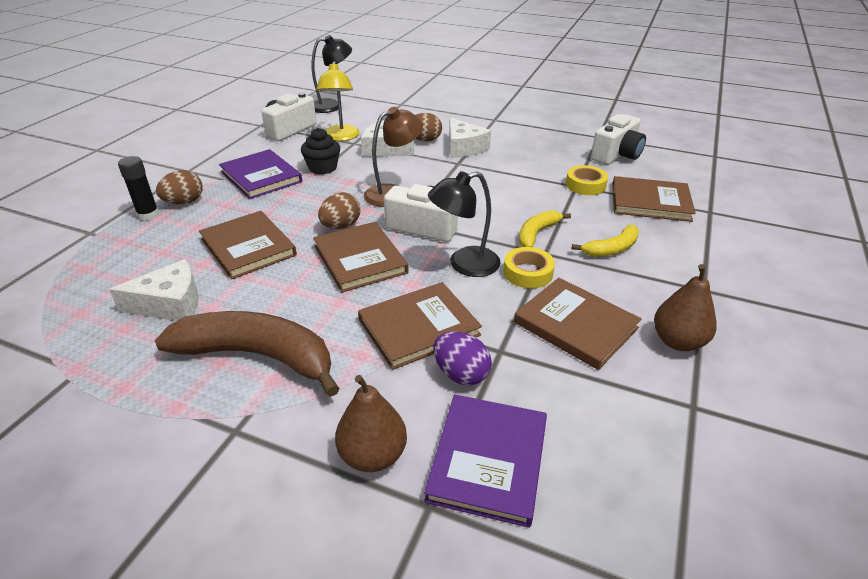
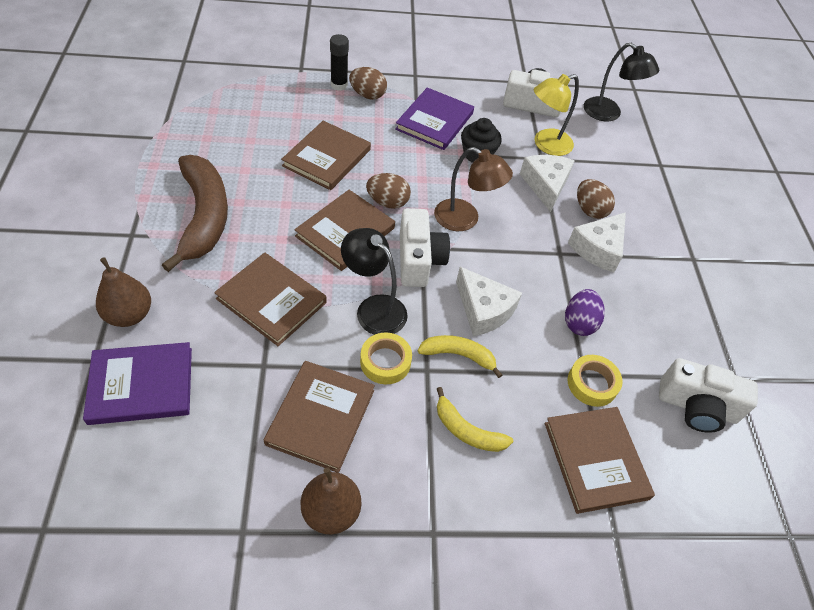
camera: 60 degrees right, 15 degrees up
(170, 304) = (240, 147): white cheese -> white cheese (483, 310)
(461, 374) = (226, 344): purple egg -> purple egg (579, 323)

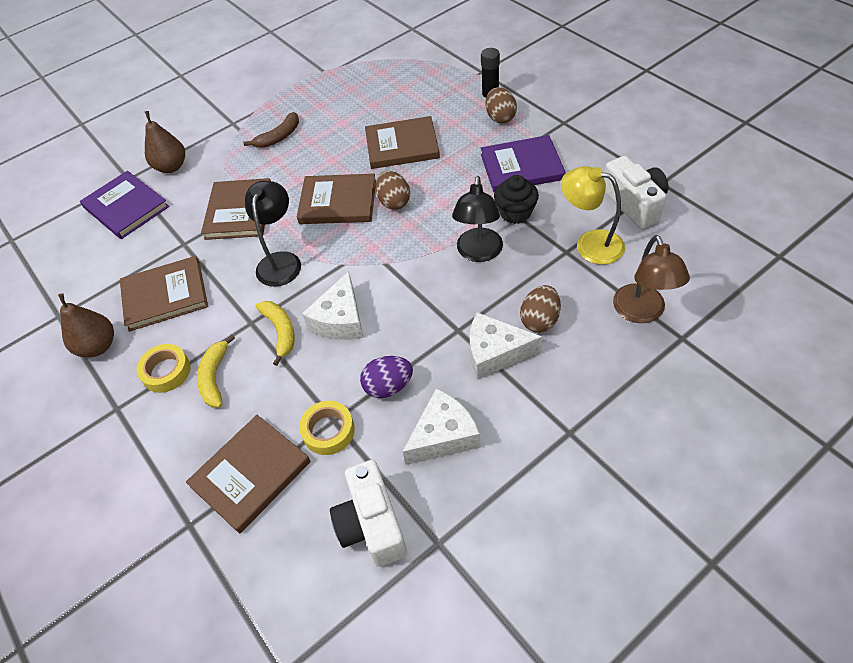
camera: 65 degrees right, 0 degrees up
(203, 217) = (279, 137): brown banana -> brown banana, size x0.51
(385, 362) = (238, 297): yellow tape -> yellow tape (166, 371)
(419, 260) = (353, 254): white camera -> none
(465, 219) = (427, 252): brown lamp -> brown lamp (642, 312)
(545, 185) = (534, 274): white cheese -> white cheese (444, 435)
(608, 114) = (704, 259): black lamp -> black lamp (478, 253)

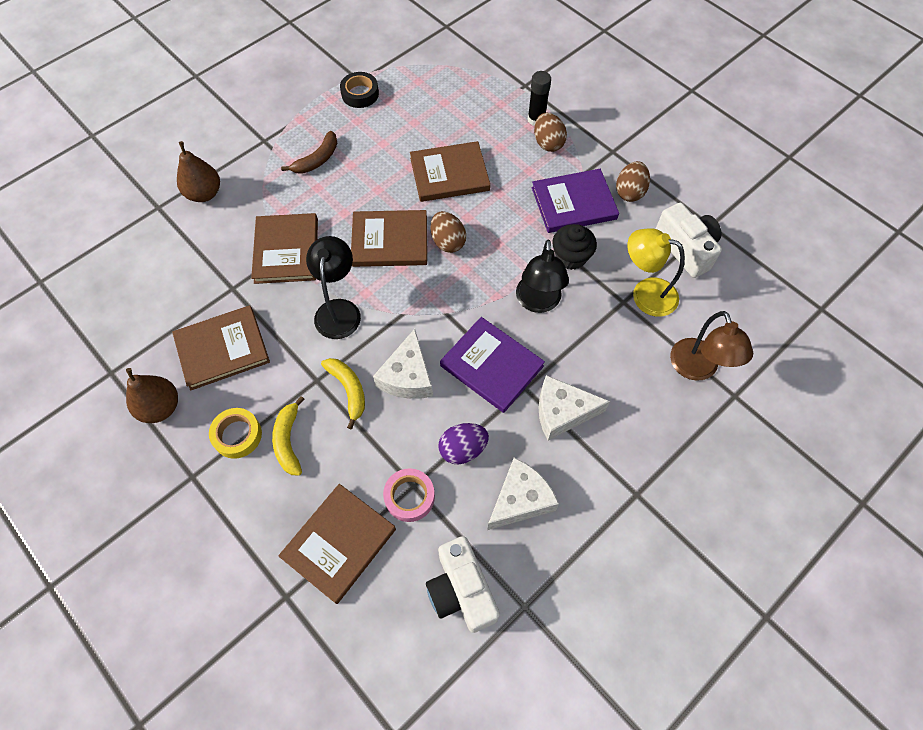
camera: 10 degrees left, 10 degrees up
(126, 207) = (162, 243): purple book -> purple book (492, 366)
(326, 84) = (360, 94): none -> black tape
(328, 431) = (409, 497): yellow tape -> pink tape
(540, 320) = (602, 377): brown egg -> brown egg (630, 192)

